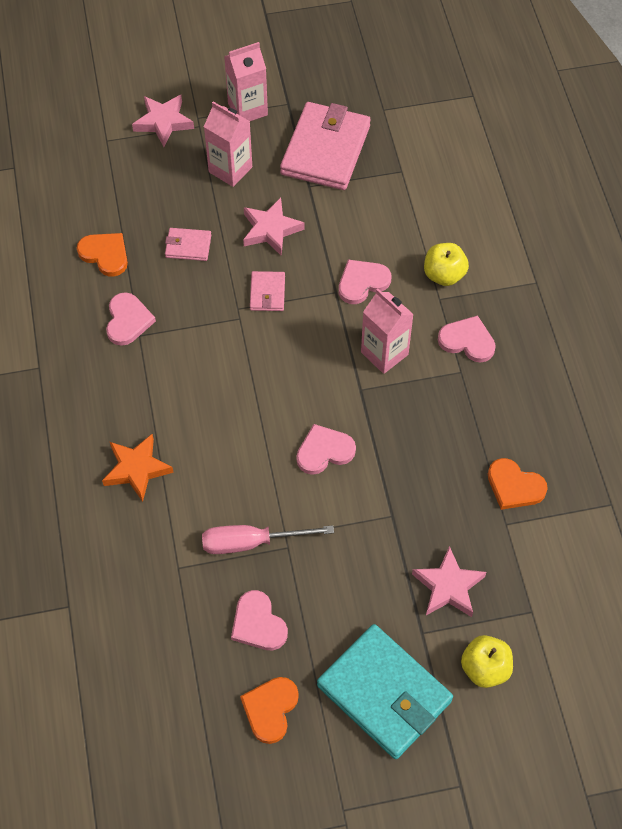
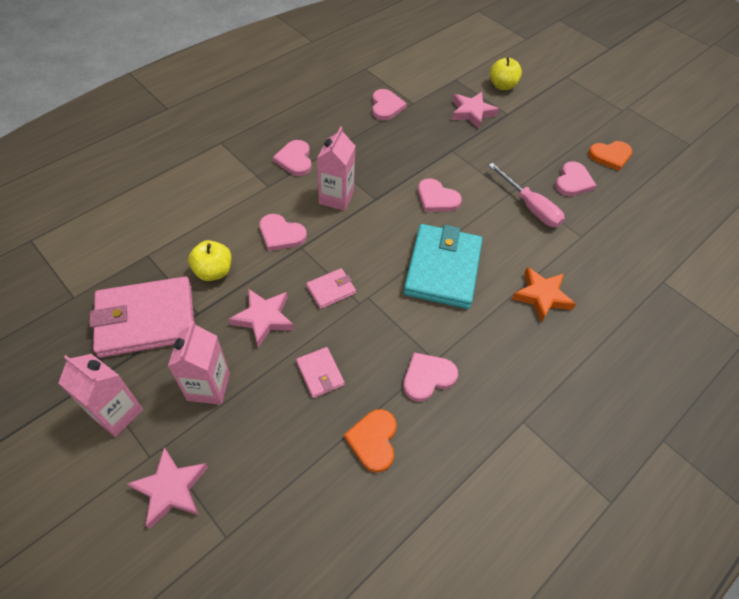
camera: 125 degrees left, 5 degrees down
(384, 693) = (553, 116): turquoise wallet -> turquoise wallet (442, 269)
(444, 275) = (244, 191): yellow apple -> yellow apple (213, 271)
(514, 486) = (386, 106): orange heart -> pink heart

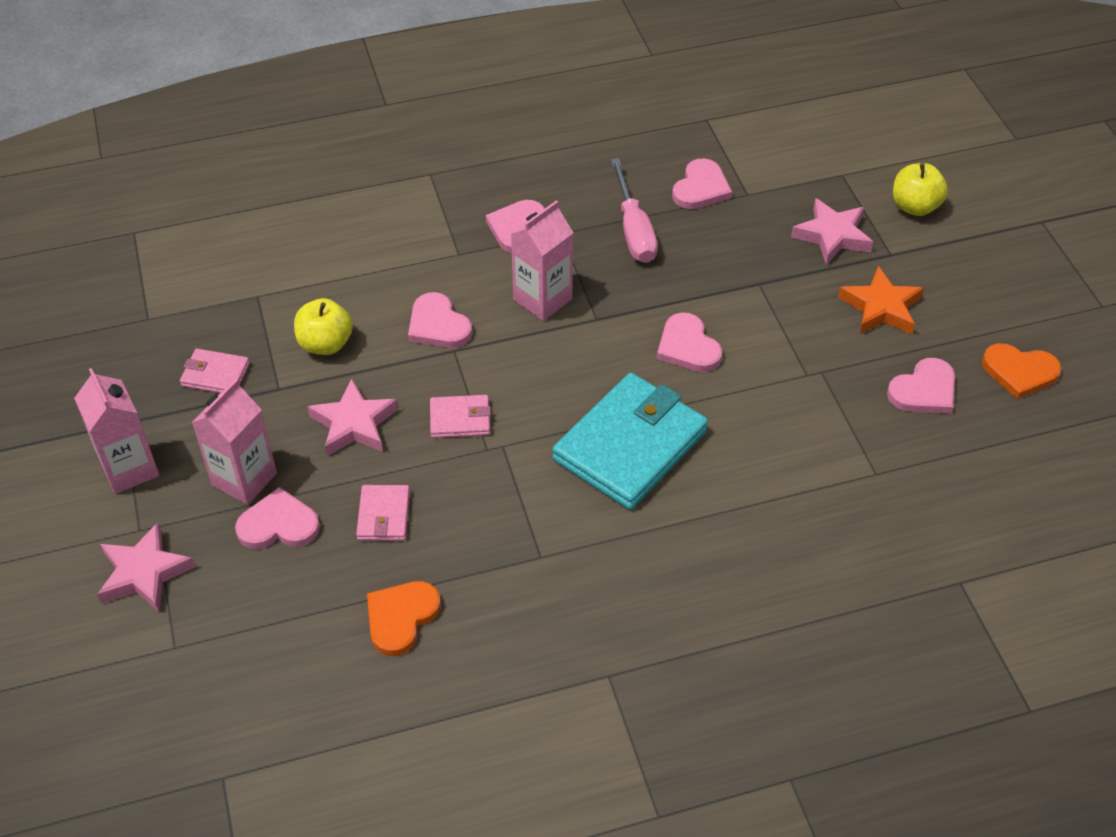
camera: 30 degrees right, 5 degrees down
(146, 320) = (215, 375): pink wallet -> pink wallet, size x0.46
(427, 377) = (517, 573): pink heart -> pink heart (278, 524)
(530, 207) = (824, 405): pink screwdriver -> pink screwdriver (634, 230)
(541, 296) = (750, 533): orange star -> orange star (881, 308)

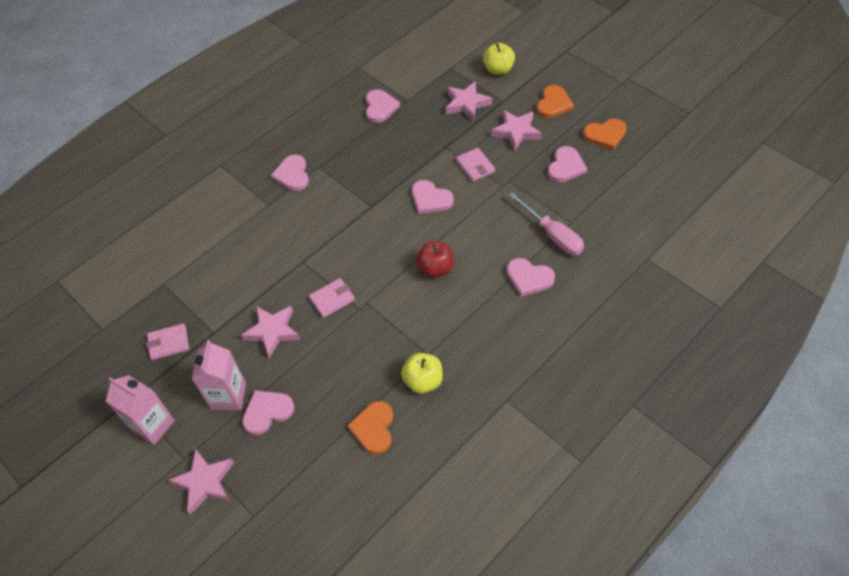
camera: 25 degrees left, 5 degrees up
(325, 344) = (224, 293): yellow apple -> yellow apple (423, 381)
(383, 515) = (325, 375): pink wallet -> pink wallet (475, 166)
(438, 325) = (283, 251): pink heart -> pink heart (529, 278)
(542, 299) = (334, 209): pink carton -> none
(630, 446) = (435, 268): turquoise wallet -> red apple
(634, 230) = (359, 147): pink screwdriver -> pink screwdriver (552, 235)
(881, 308) = (516, 132): orange star -> pink star
(967, 291) = (553, 104): none -> orange heart

